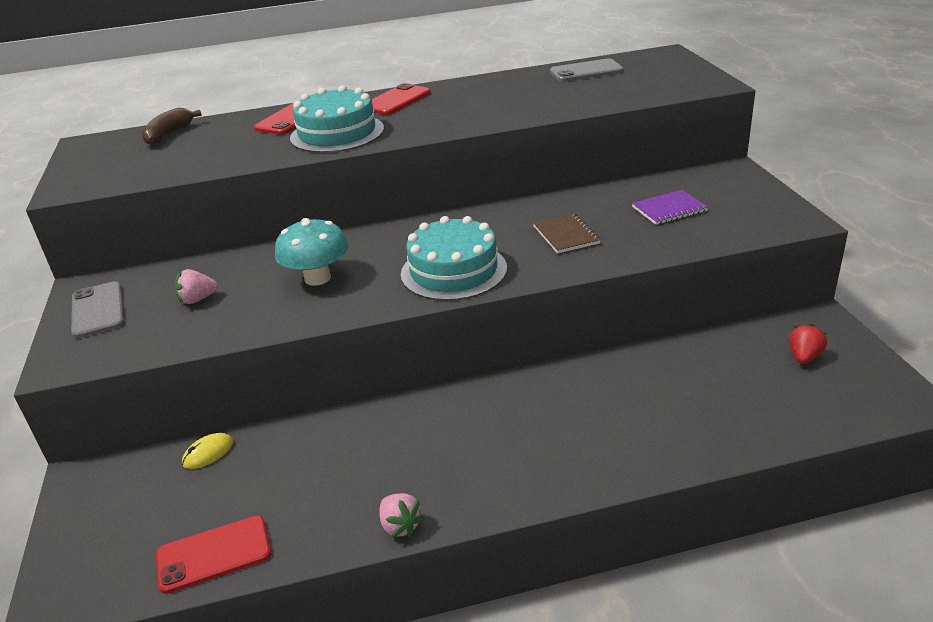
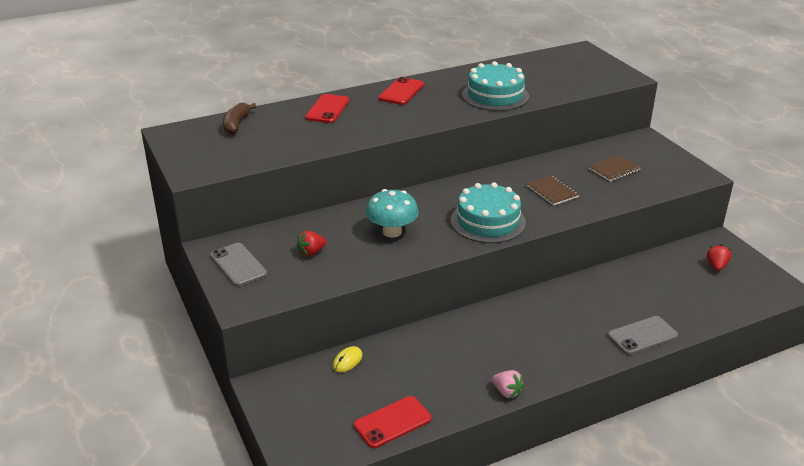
camera: 15 degrees left, 0 degrees up
(197, 299) = (311, 252): pink strawberry -> red strawberry
(337, 133) = (375, 121): turquoise cake -> turquoise cake (495, 95)
(586, 71) = (531, 65): grey phone -> grey phone (642, 335)
(669, 209) = (614, 169): purple notebook -> brown notebook

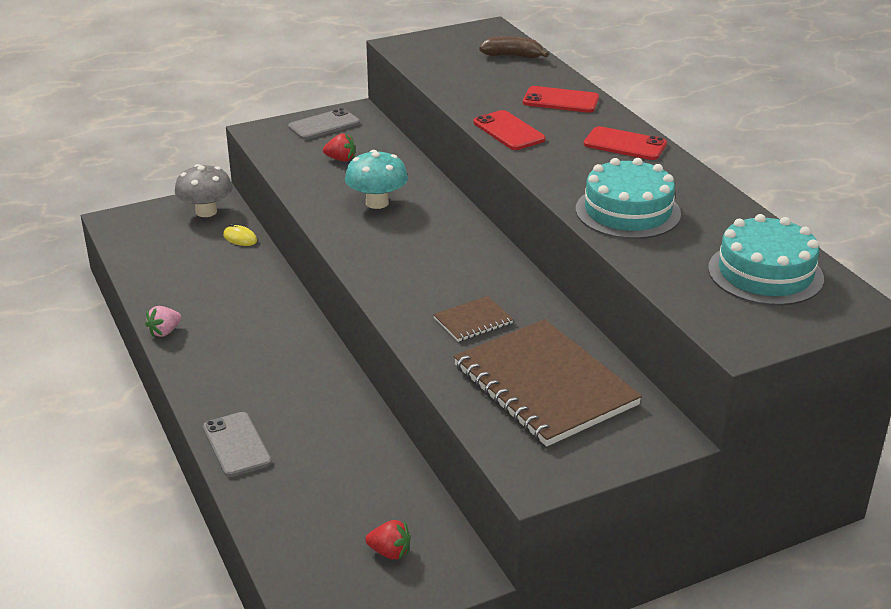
camera: 90 degrees right, 0 degrees up
(292, 390) = (206, 212): none -> grey mushroom
(311, 252) = (340, 159): red strawberry -> red strawberry turned 135 degrees clockwise
(392, 422) = (145, 264): red phone -> red phone (509, 131)
(488, 221) = (395, 265): turquoise cake -> turquoise cake (765, 273)
(614, 169) = (545, 385): brown notebook -> brown notebook, size x2.25

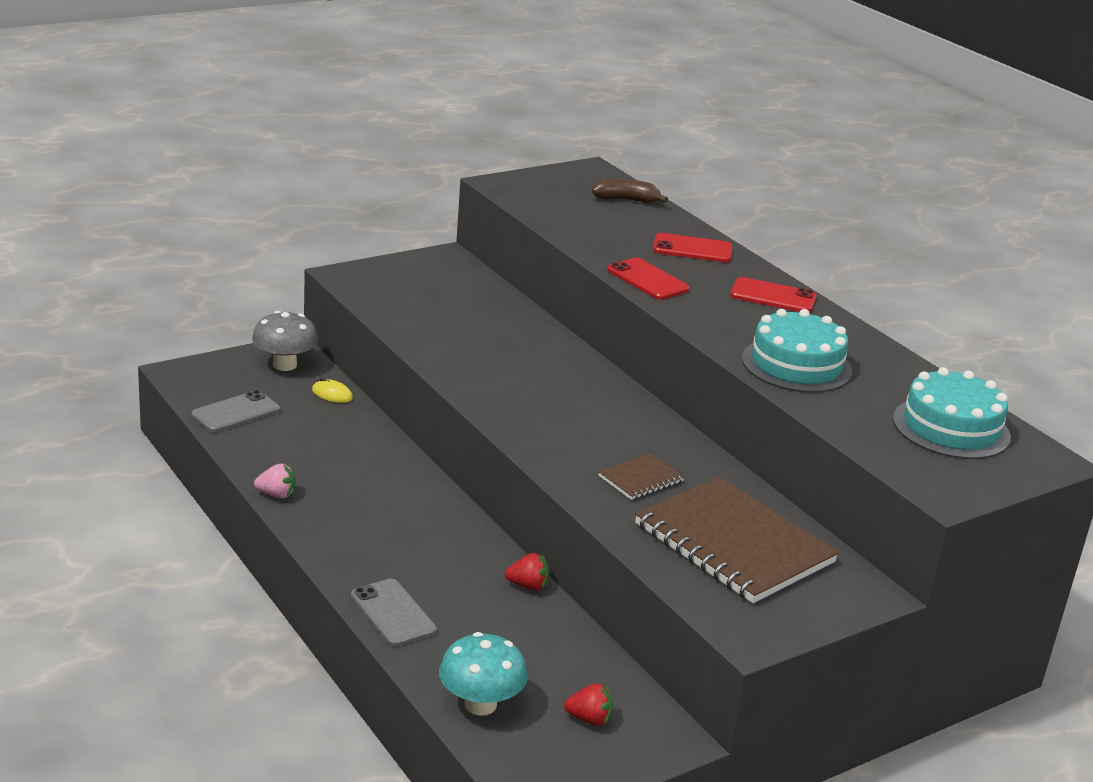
camera: 10 degrees left, 5 degrees down
(165, 332) = (276, 494): pink strawberry -> pink strawberry turned 120 degrees counterclockwise
(324, 125) = (416, 270): grey phone -> grey phone (236, 412)
(340, 159) = (446, 308): red strawberry -> red strawberry (528, 586)
(377, 203) = (501, 355): turquoise mushroom -> turquoise mushroom (480, 704)

